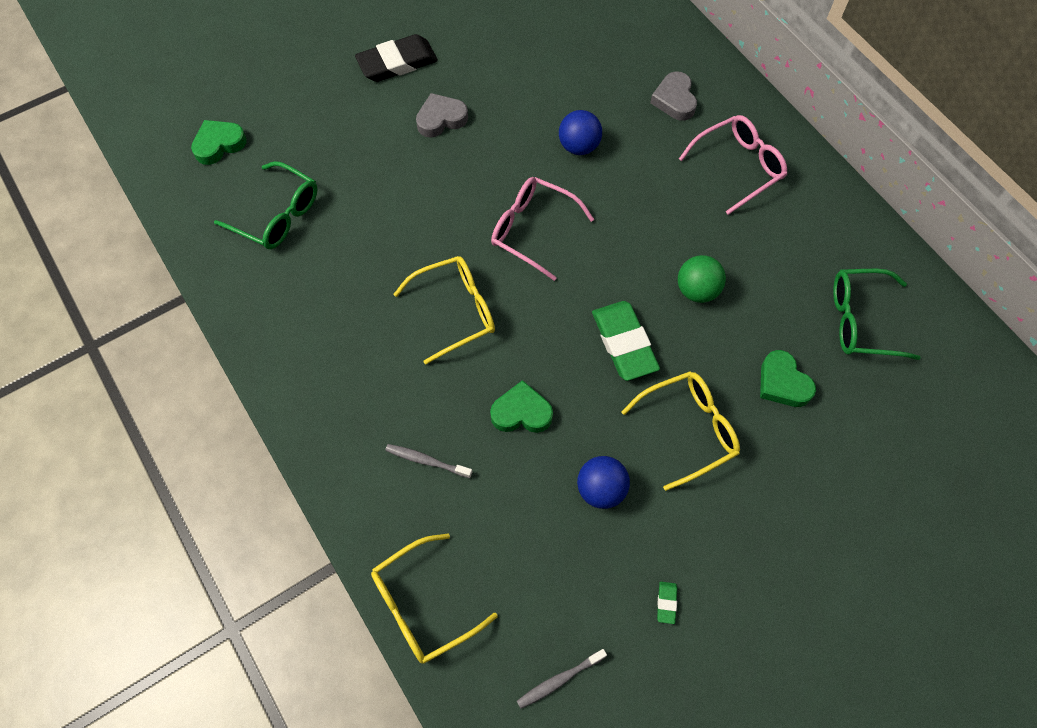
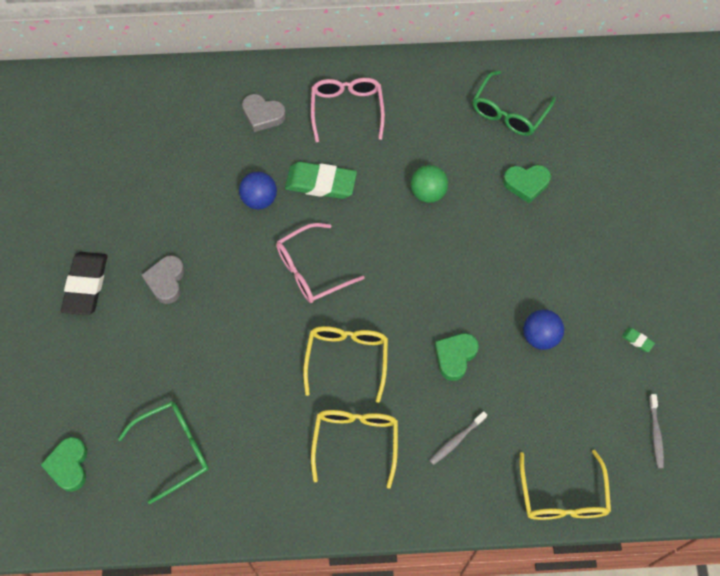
camera: 60 degrees left, 0 degrees up
(624, 343) = (440, 261): green eraser -> green eraser (321, 183)
(688, 430) = (527, 259): yellow glasses -> yellow glasses (355, 442)

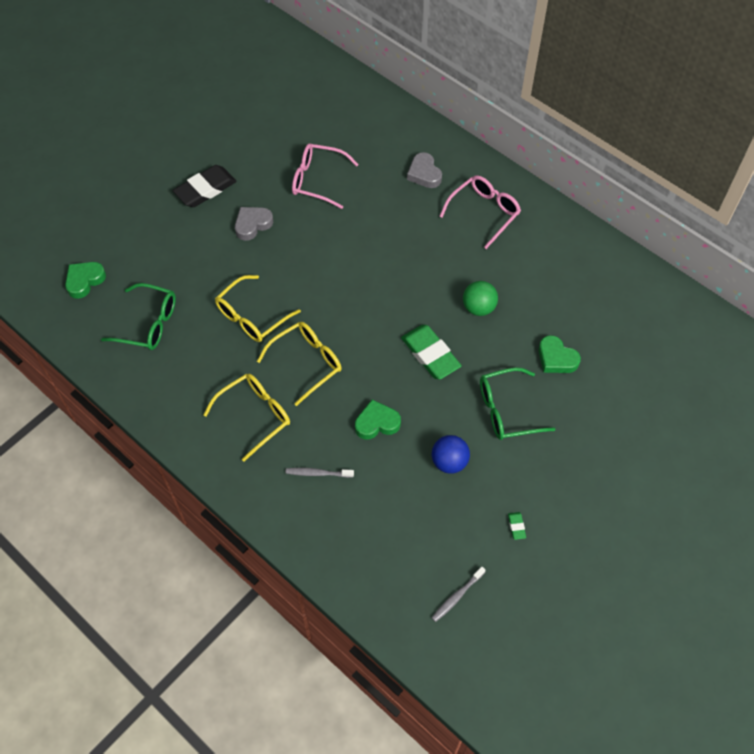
camera: 45 degrees right, 5 degrees down
(259, 199) = (363, 223): blue ball -> none
(312, 270) = (347, 291): pink glasses -> pink glasses (318, 180)
(321, 183) = (413, 244): green eraser -> green eraser (430, 354)
(509, 112) = (600, 302): green glasses -> green glasses (507, 410)
(562, 495) = (346, 572): yellow glasses -> yellow glasses (252, 316)

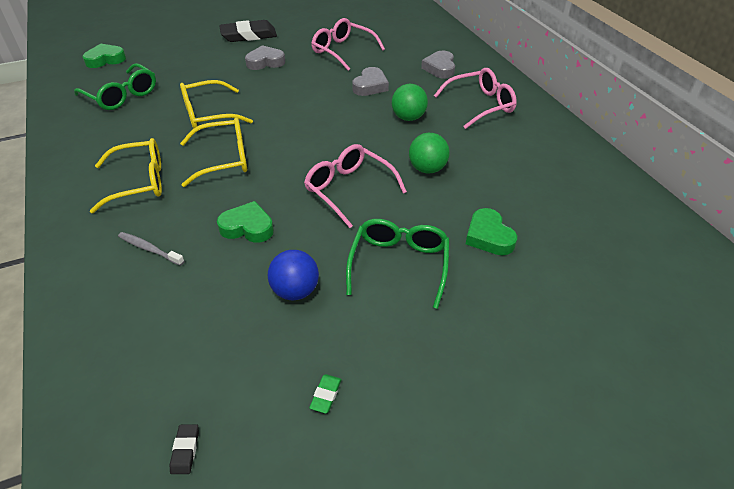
camera: 25 degrees right, 15 degrees down
(374, 223) = (370, 86): none -> grey heart
(430, 354) = (349, 190): green eraser -> pink glasses
(431, 252) = (408, 118): none -> green ball
(457, 596) = (185, 450): grey toothbrush -> black eraser
(507, 410) = (399, 265): green glasses -> green glasses turned 90 degrees clockwise

